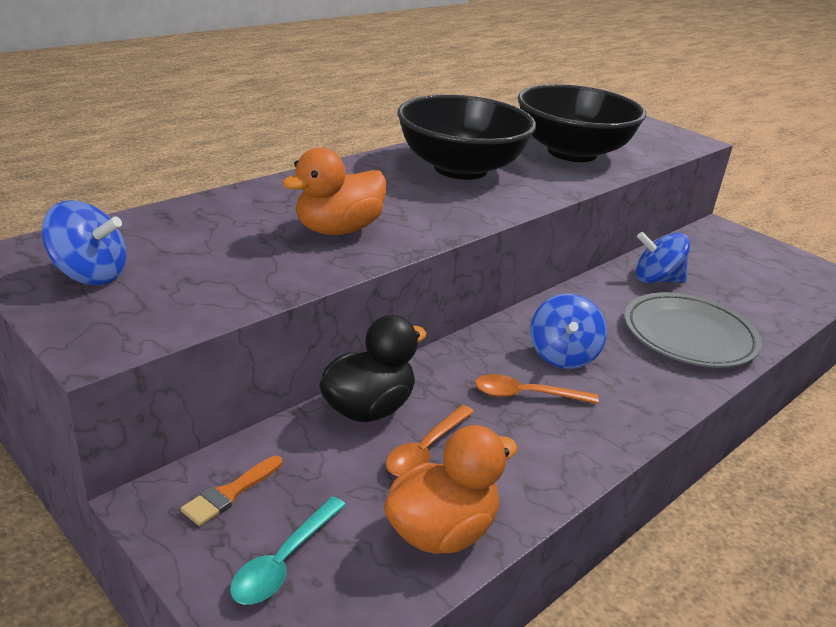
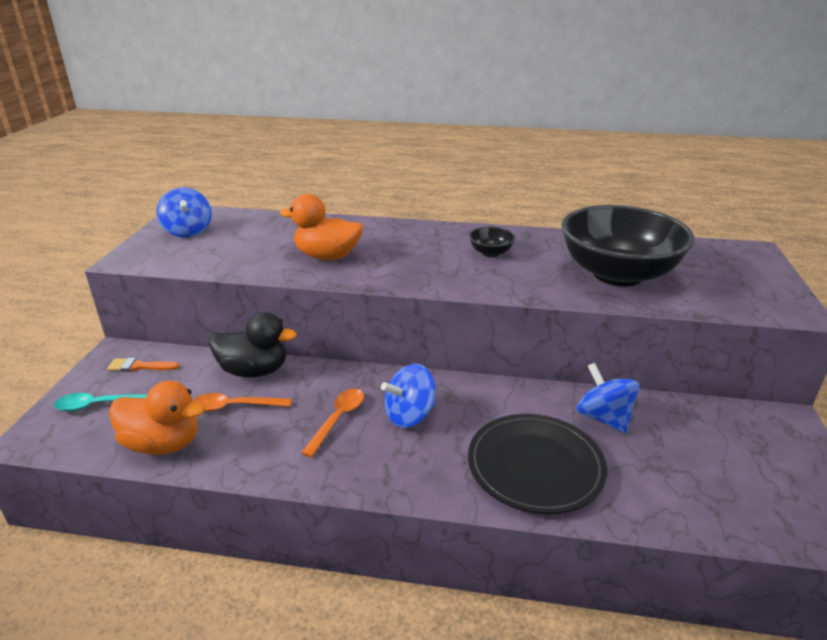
camera: 55 degrees right, 0 degrees up
(460, 169) = (490, 253): black bowl -> black bowl, size x0.40
(526, 395) = (338, 419): orange spoon -> orange spoon turned 60 degrees clockwise
(689, 335) = (535, 467): grey plate -> black plate

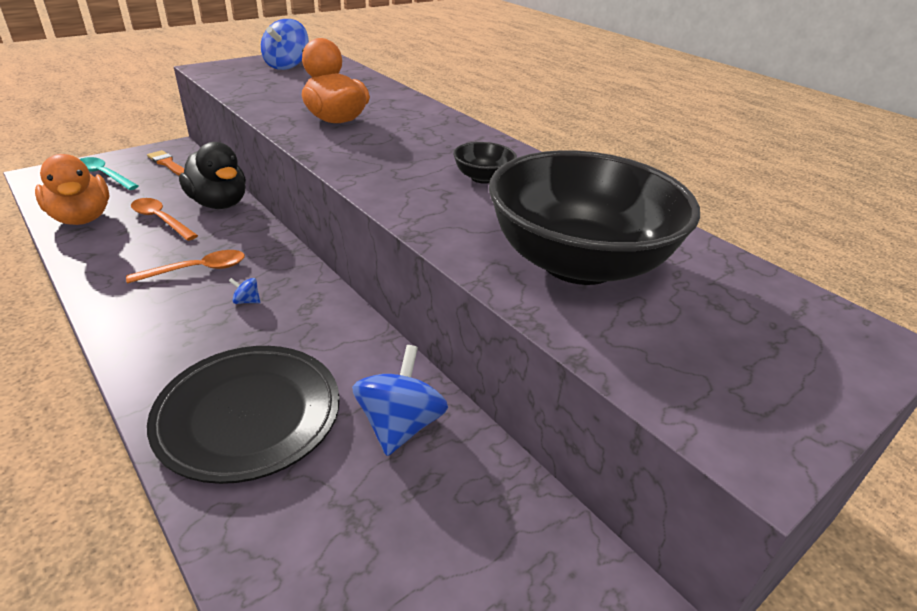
camera: 40 degrees right, 5 degrees up
(409, 415) = (247, 301): blue spinning top -> blue spinning top, size x0.43

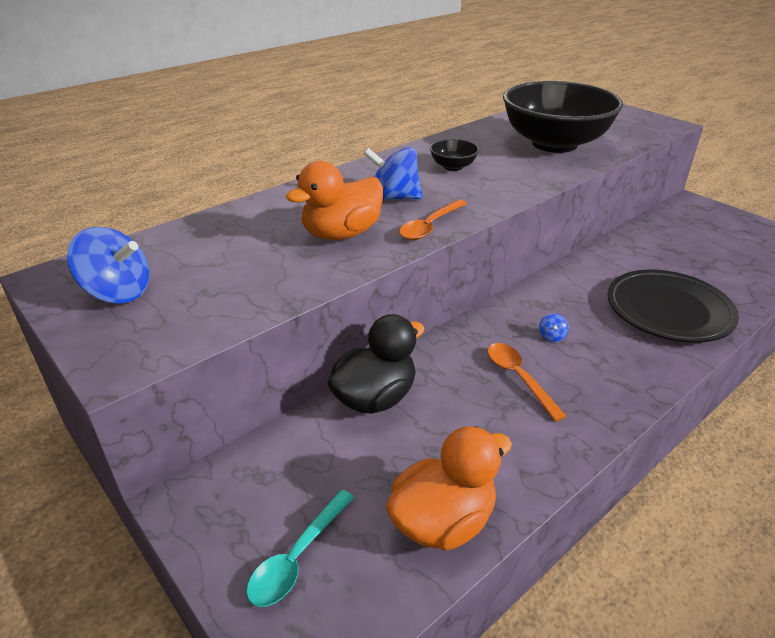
camera: 90 degrees left, 0 degrees up
(161, 220) = (427, 437): orange spoon -> orange spoon (430, 226)
(167, 163) = (250, 488): orange brush -> none
(400, 425) = (635, 257): blue spinning top -> blue spinning top (393, 198)

